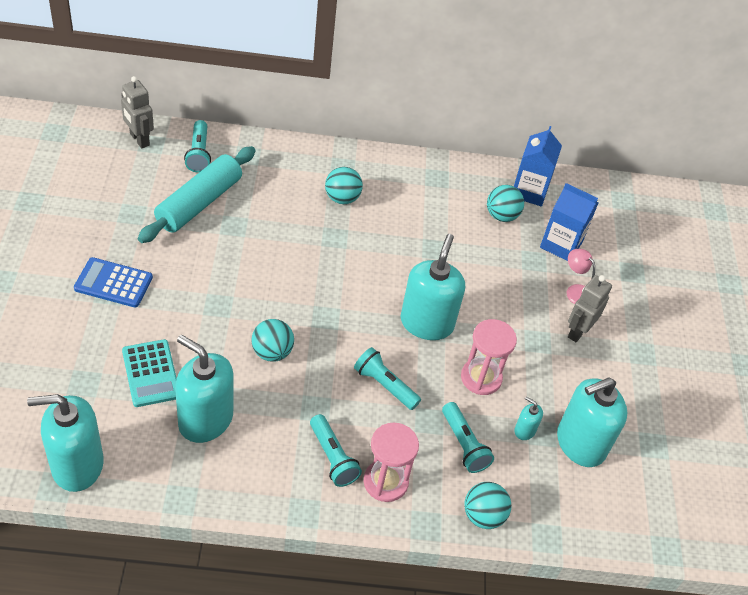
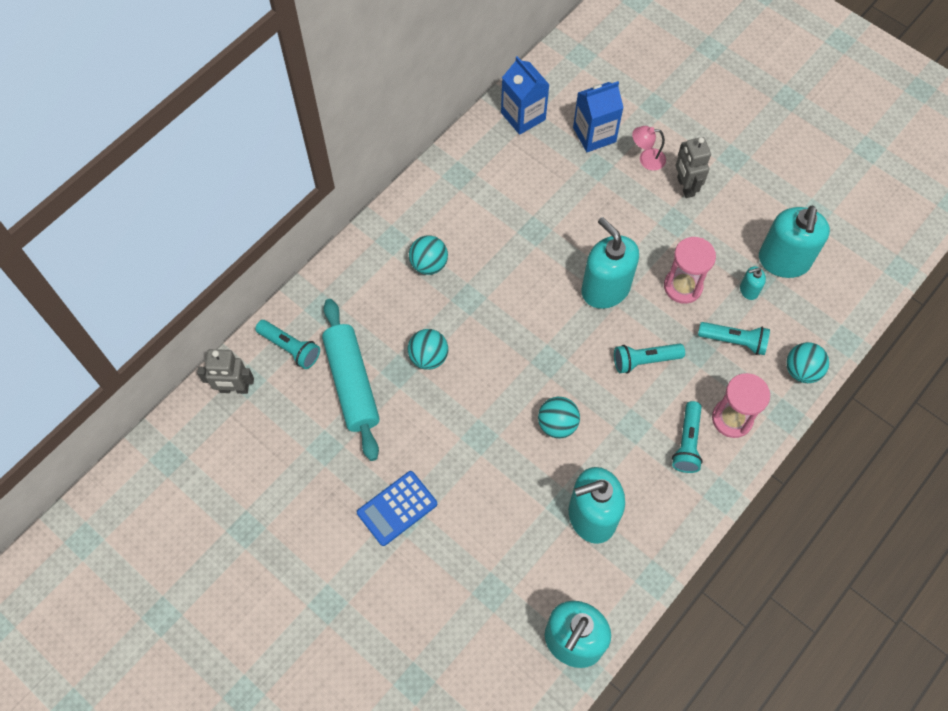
camera: 45 degrees left, 15 degrees up
(150, 373) = (517, 532): turquoise calculator -> none
(332, 457) = (687, 443): turquoise flashlight -> turquoise flashlight turned 90 degrees clockwise
(501, 216) = (534, 156): turquoise ball -> turquoise ball (428, 357)

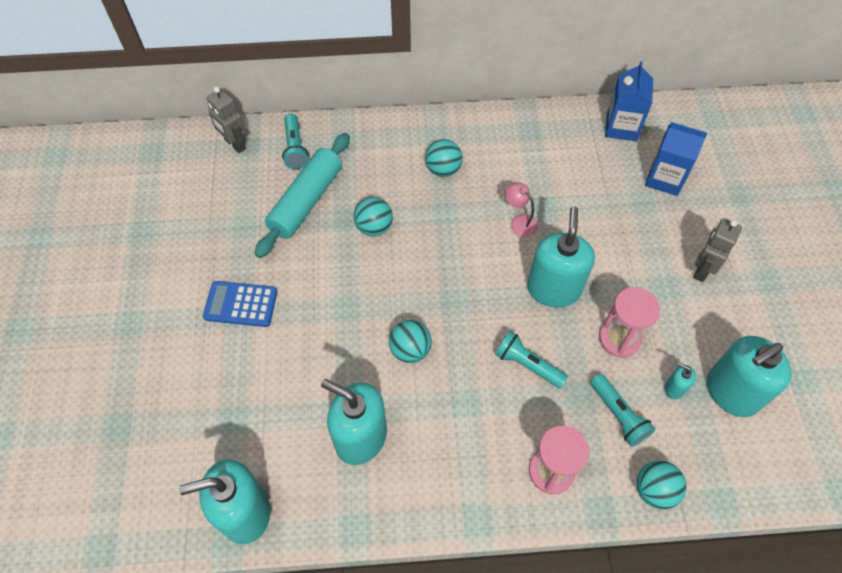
camera: 45 degrees right, 5 degrees down
(646, 159) = (689, 226): pink lamp -> pink lamp (519, 222)
(687, 443) = (493, 454): turquoise flashlight -> none

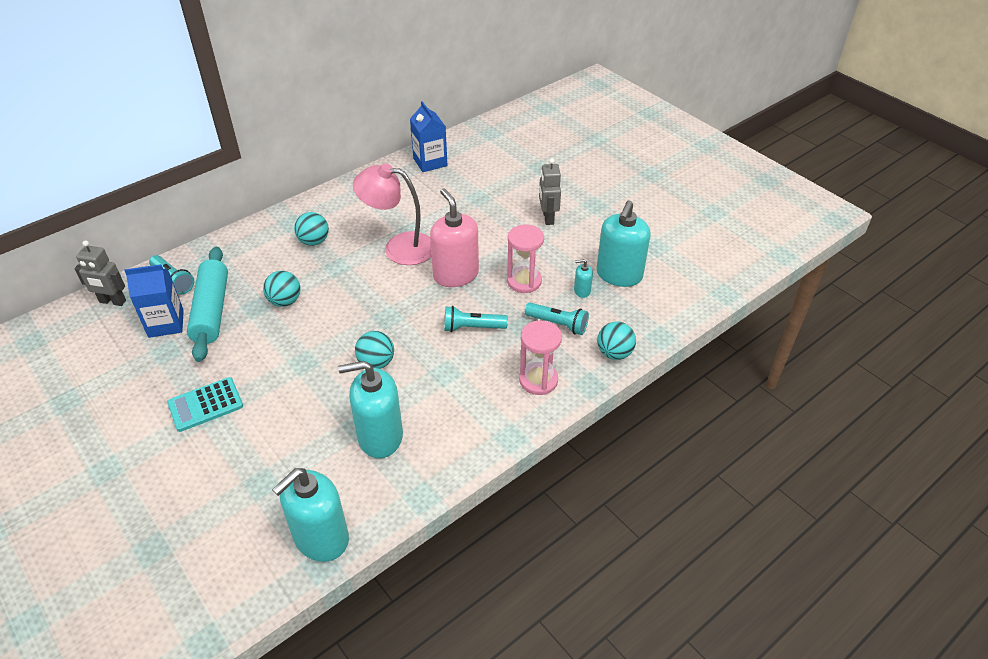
camera: 35 degrees left, 15 degrees down
(241, 304) = (205, 404): blue calculator -> turquoise calculator
(519, 222) = (399, 247): pink lamp -> pink lamp, size x2.10
(553, 289) = (455, 275): turquoise soap dispenser -> pink soap dispenser
(665, 178) = (483, 179): blue carton -> blue carton (166, 323)

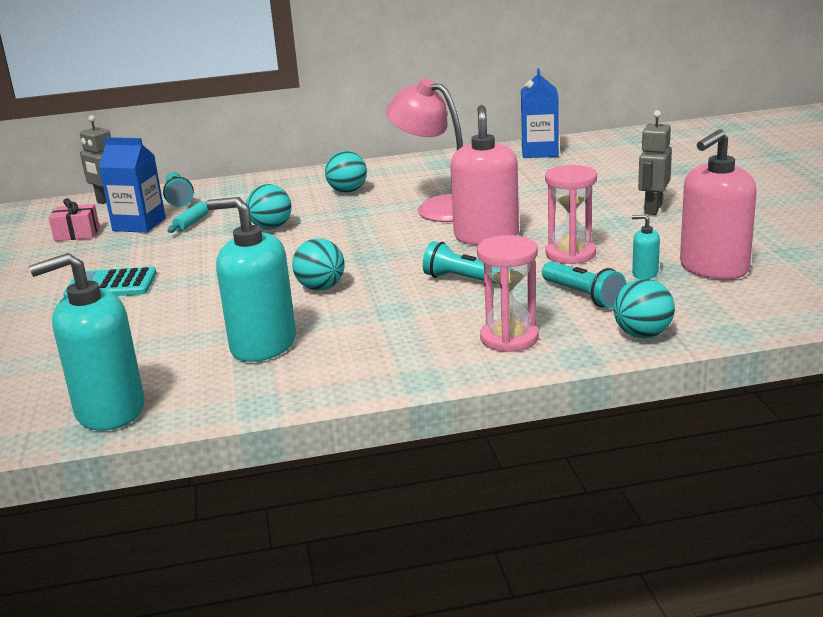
camera: 30 degrees right, 20 degrees down
(118, 349) = (77, 234): none -> pink gift
(212, 310) = (192, 223): turquoise rolling pin -> turquoise rolling pin, size x0.41
(619, 275) = (713, 268): turquoise soap dispenser -> pink soap dispenser

